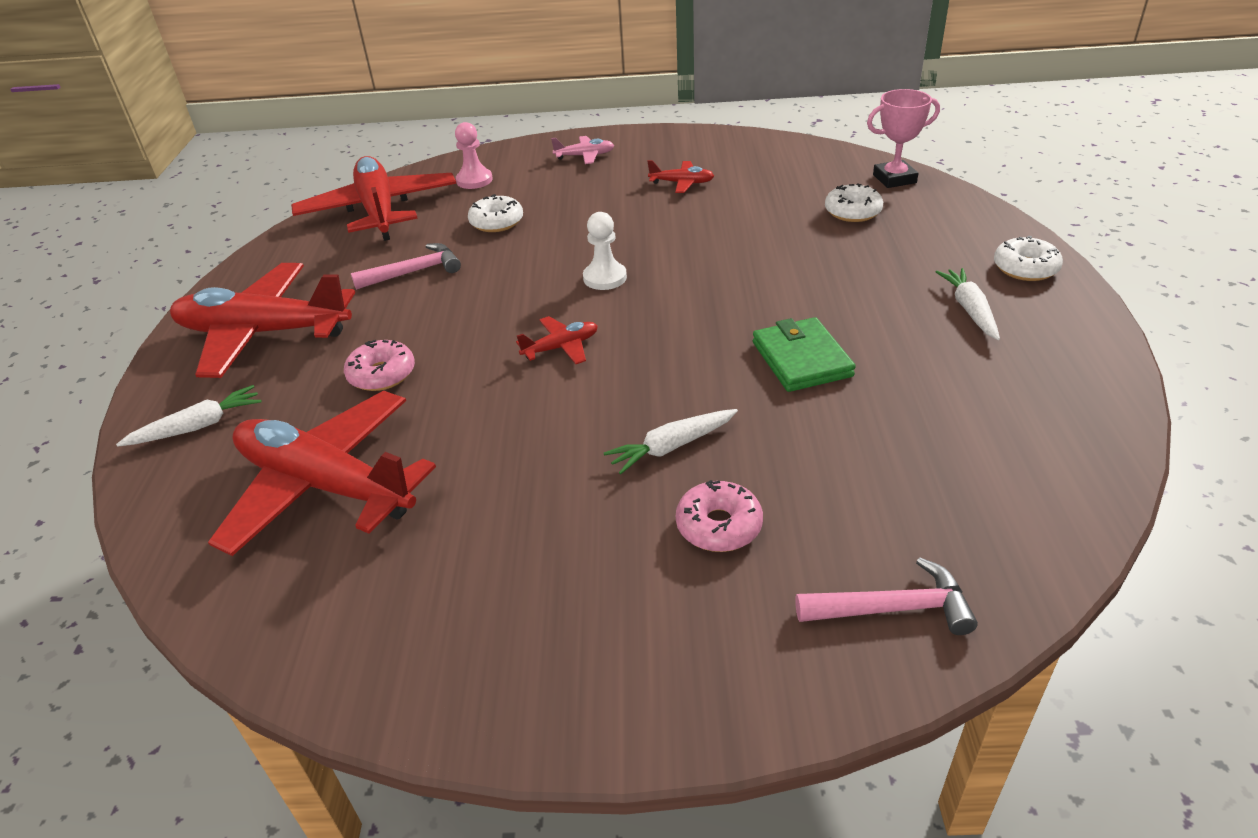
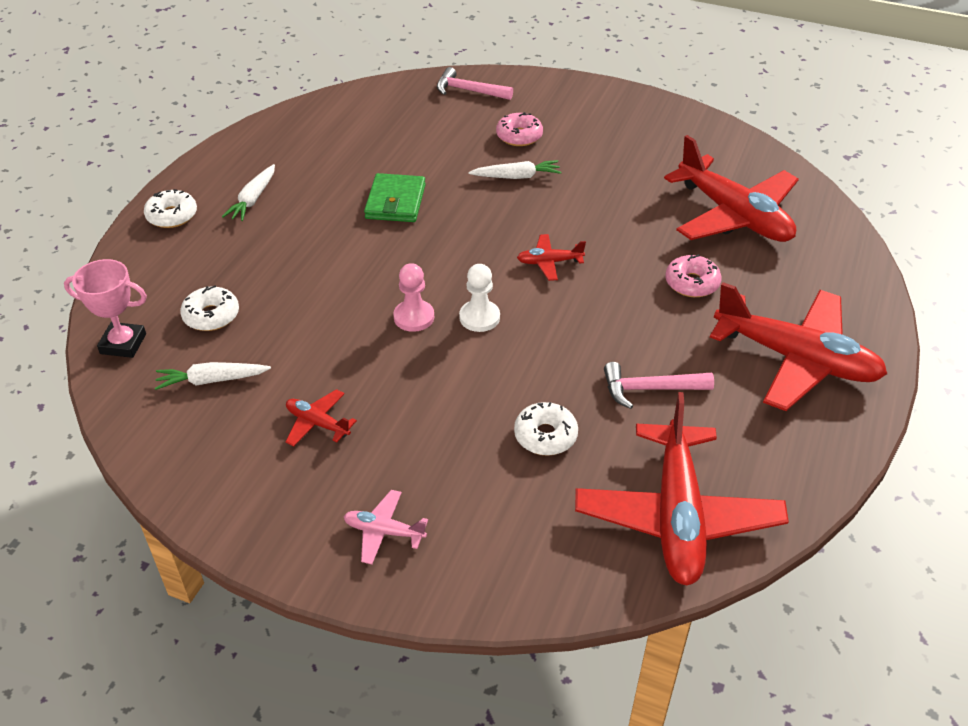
camera: 160 degrees left, 5 degrees up
(198, 426) = (832, 283): white carrot -> white carrot (212, 380)
(474, 180) = (544, 535): pink pawn -> pink pawn (414, 317)

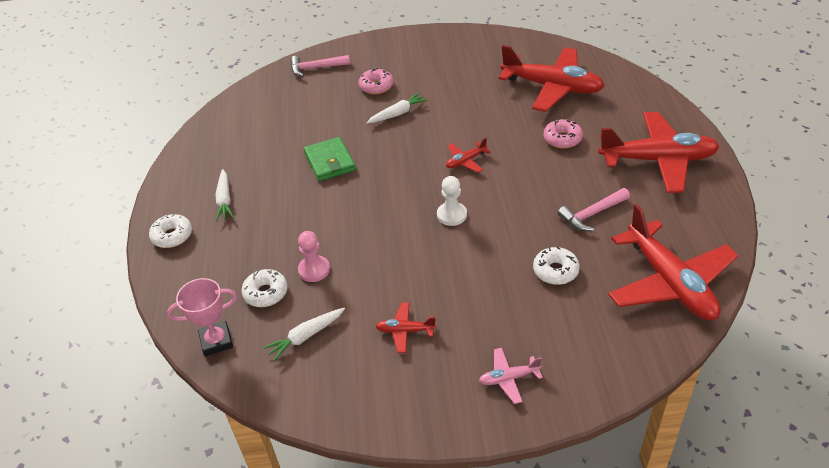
camera: 25 degrees left, 0 degrees up
(414, 317) = (409, 233): pink pawn -> pink pawn (314, 270)

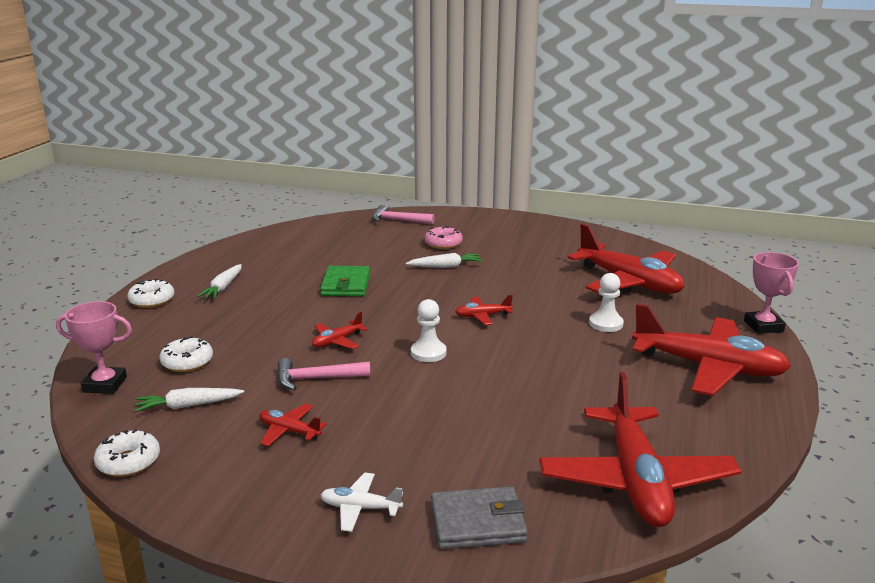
camera: 20 degrees right, 20 degrees down
(314, 270) = (249, 358): pink pawn -> none
(371, 227) = (337, 341): none -> red plane
(508, 378) = (360, 508): pink plane -> white plane
(555, 271) = (502, 429): white donut -> white donut (128, 462)
(562, 139) = (606, 324): pink donut -> white pawn
(592, 214) = (588, 392): pink hammer -> pink hammer (316, 378)
(594, 358) = (478, 523): none -> grey wallet
(672, 105) = (763, 326): none -> pink trophy

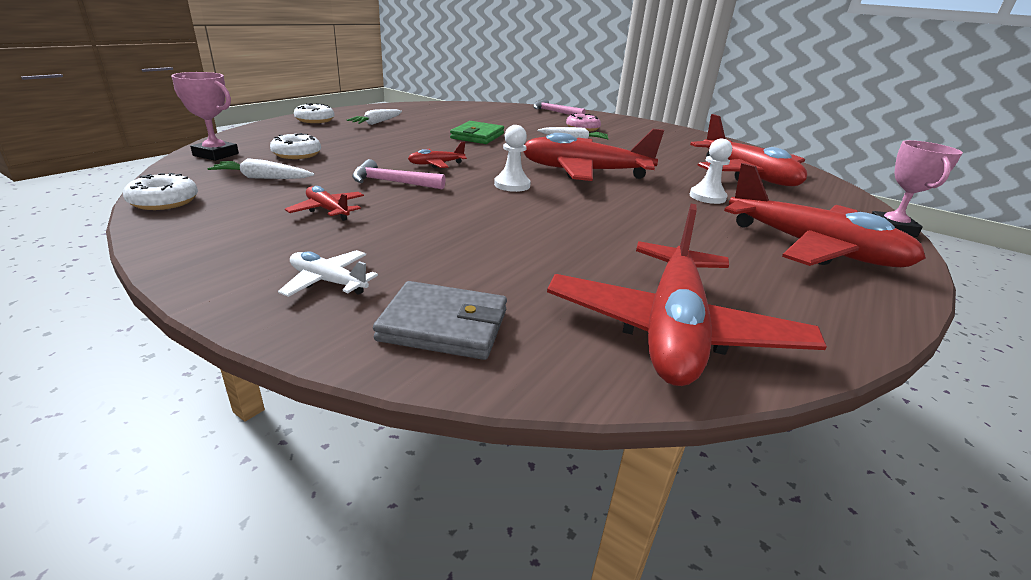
camera: 15 degrees right, 5 degrees up
(482, 316) = (584, 172): red plane -> red plane, size x2.33

